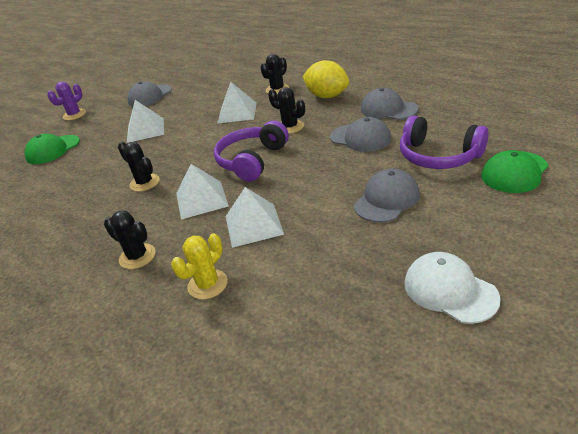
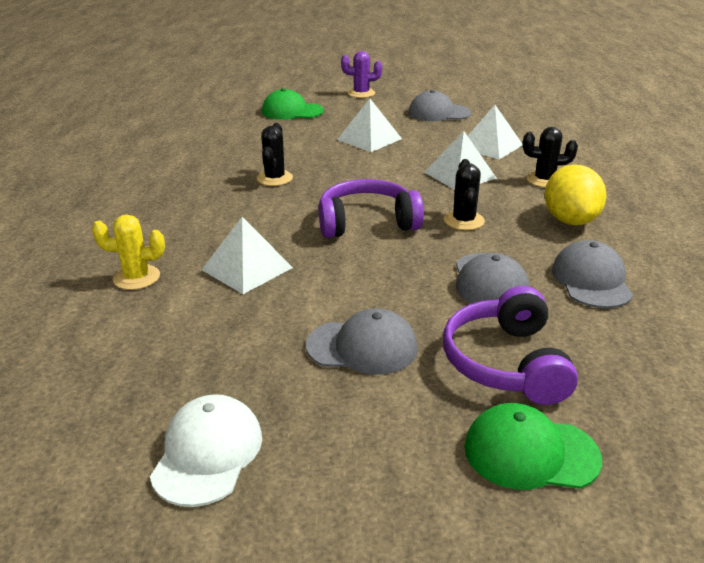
camera: 50 degrees right, 5 degrees down
(137, 256) = (158, 223): black cactus -> none
(201, 199) = (269, 220): white pyramid -> white pyramid (490, 146)

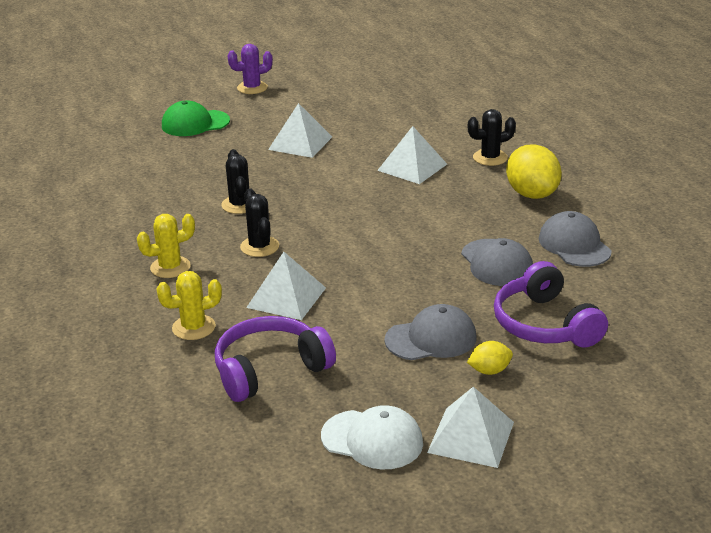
camera: 20 degrees left, 0 degrees up
(167, 219) = (170, 267): none -> yellow cactus
(207, 453) = (372, 440): white cap -> white cap turned 120 degrees clockwise
(366, 222) = (360, 232): purple headphones -> purple headphones (269, 370)
(404, 403) = (489, 371): none -> yellow lemon
(439, 113) = (348, 99): grey cap -> none
(464, 221) = (443, 213): black cactus -> black cactus (259, 247)
(490, 146) = (421, 130): white pyramid -> white pyramid (471, 437)
(530, 453) = (594, 381): green cap -> none

